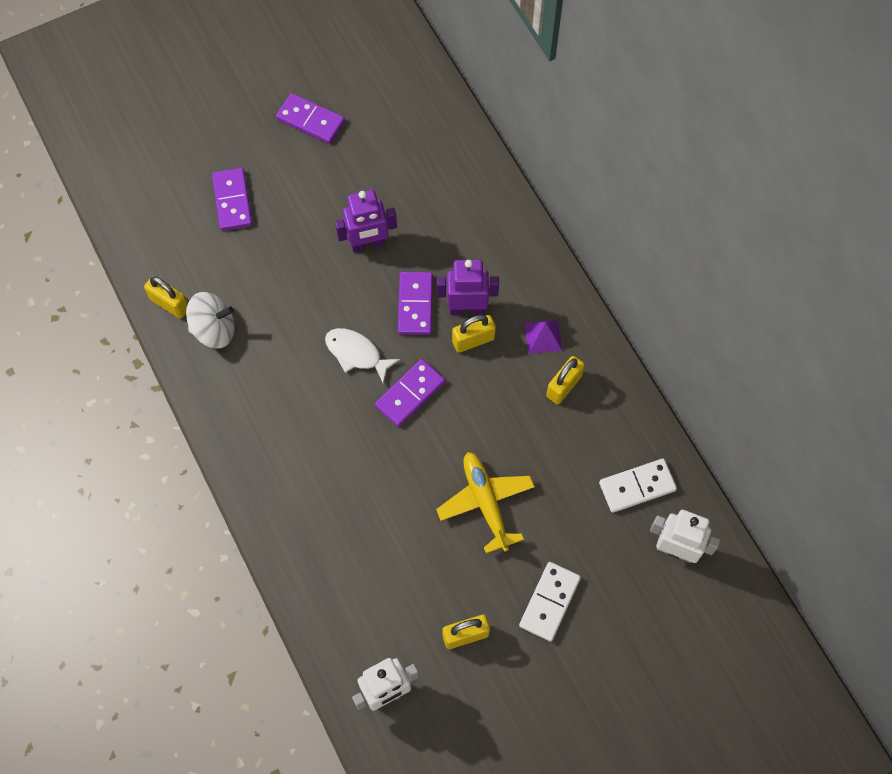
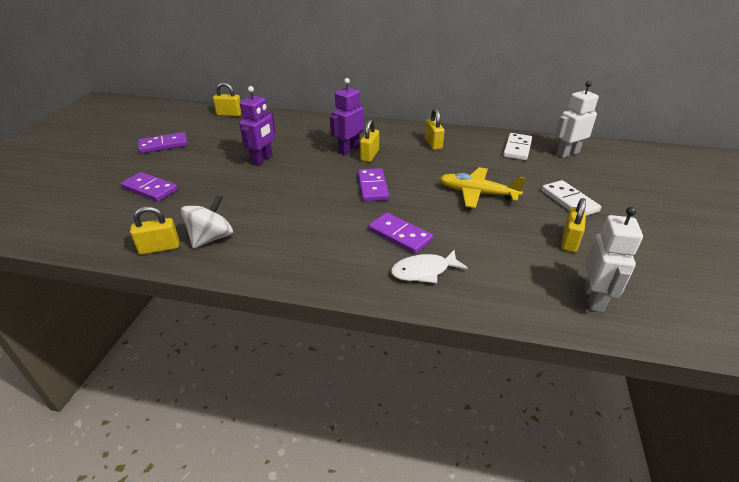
camera: 50 degrees left, 30 degrees down
(356, 354) = (319, 193): white fish -> white fish (424, 271)
(415, 304) = (321, 162): purple domino -> purple domino (400, 235)
(433, 107) = (229, 114): none -> yellow padlock
(543, 336) = (397, 138): purple pyramid -> none

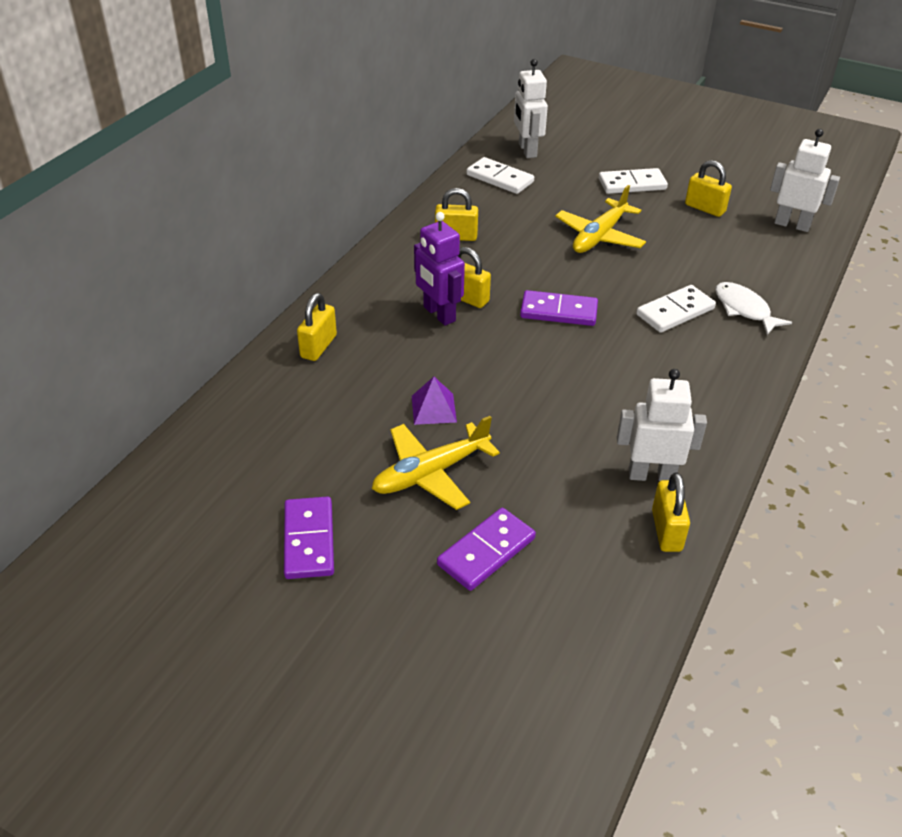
camera: 75 degrees left, 5 degrees up
(210, 166) = (430, 473): none -> yellow plane
(211, 238) = (651, 475): white spinning top -> white robot
(229, 114) = (210, 440): yellow padlock -> yellow padlock (318, 346)
(262, 160) = (433, 408): purple robot -> purple pyramid
(400, 235) = (675, 312): purple domino -> white domino
(424, 271) = (744, 309): white fish -> white fish turned 150 degrees clockwise

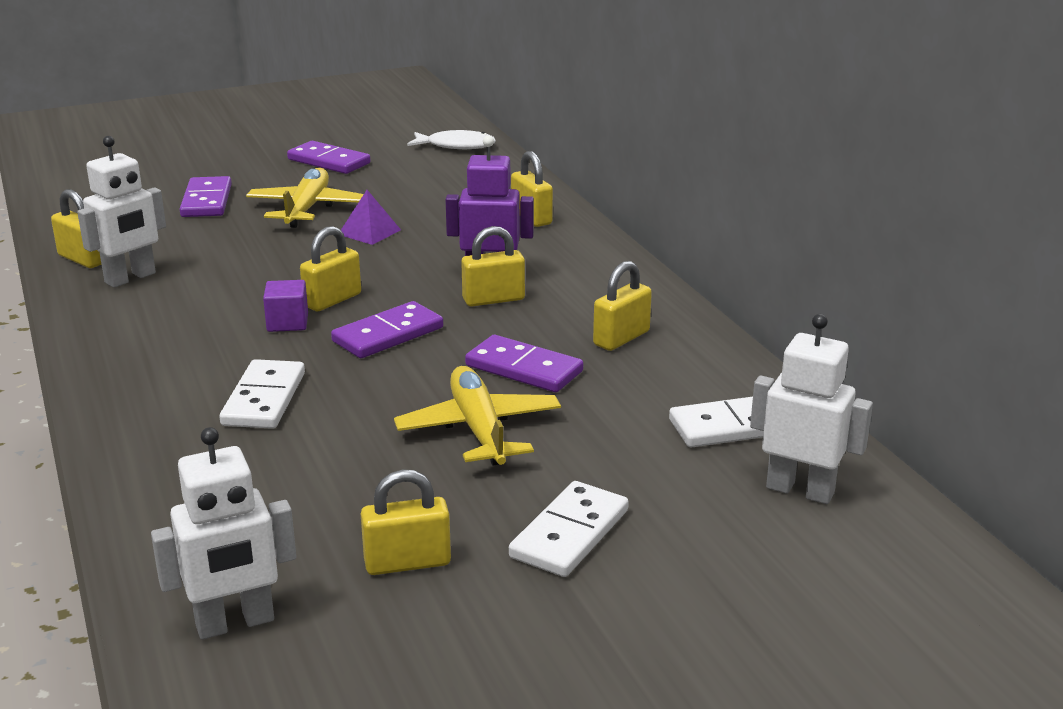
camera: 130 degrees right, 15 degrees down
(529, 250) = (523, 369): none -> purple domino
(550, 358) = (332, 300): none -> yellow padlock
(599, 357) = (287, 323): none -> purple cube
(744, 309) = (182, 446): white fish -> white fish (456, 146)

